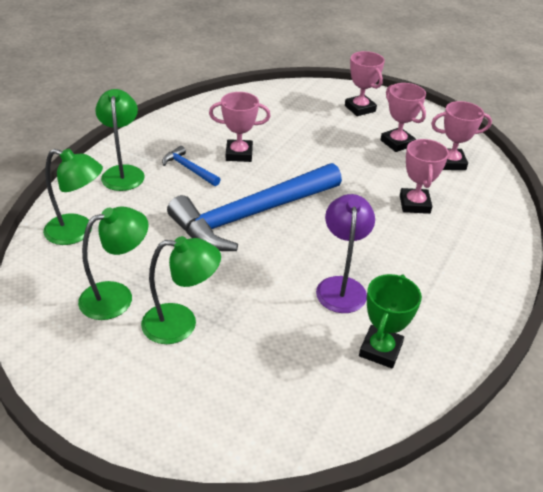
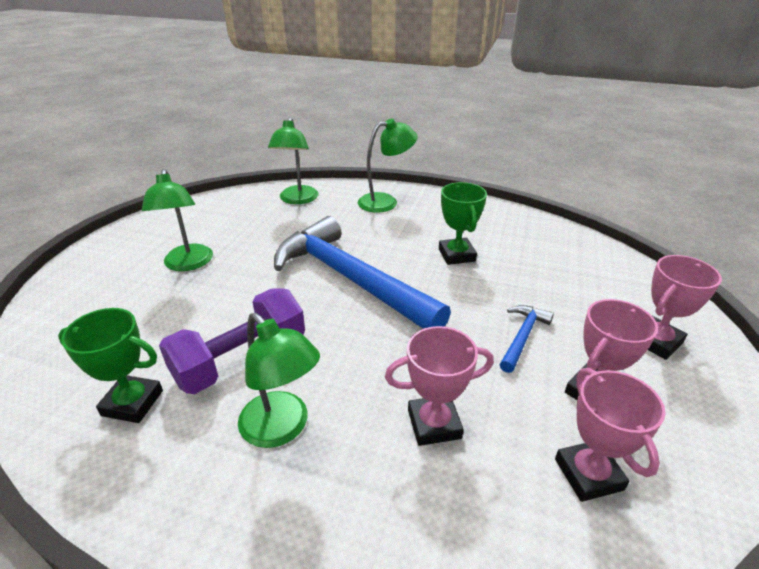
camera: 80 degrees right, 5 degrees down
(117, 296) = (222, 230): green lamp -> green lamp (282, 428)
(189, 169) = (411, 231): blue hammer -> blue hammer (522, 337)
(239, 154) = (456, 255): pink trophy -> green trophy
(341, 286) = (241, 359): purple lamp -> purple dumbbell

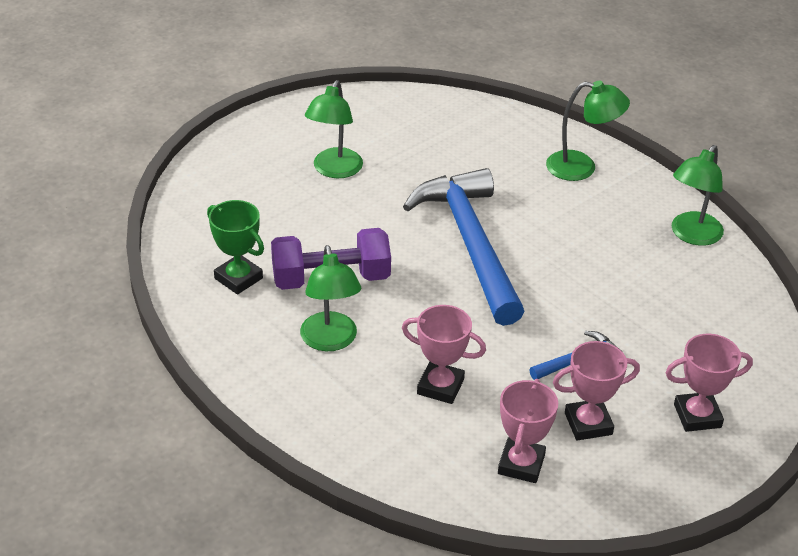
camera: 30 degrees right, 5 degrees up
(297, 199) = (486, 129): green lamp -> green lamp (691, 235)
(456, 255) = (597, 261): green trophy -> none

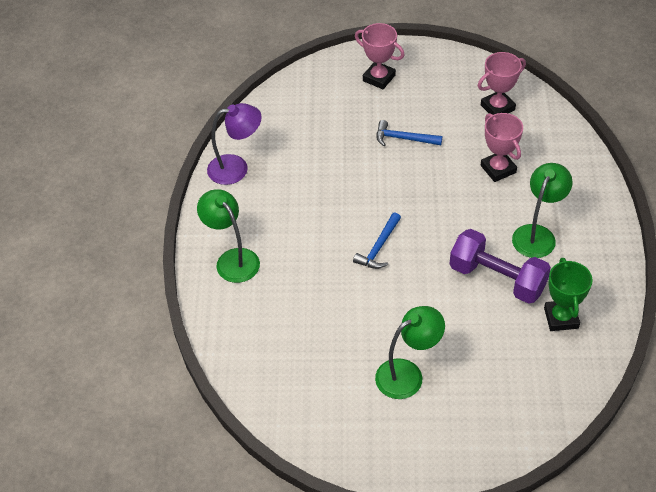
camera: 135 degrees left, 10 degrees up
(471, 244) = (379, 247): blue hammer -> blue hammer, size x0.42
(588, 424) = (439, 106): pink trophy -> none
(691, 235) = (236, 168): green lamp -> purple lamp

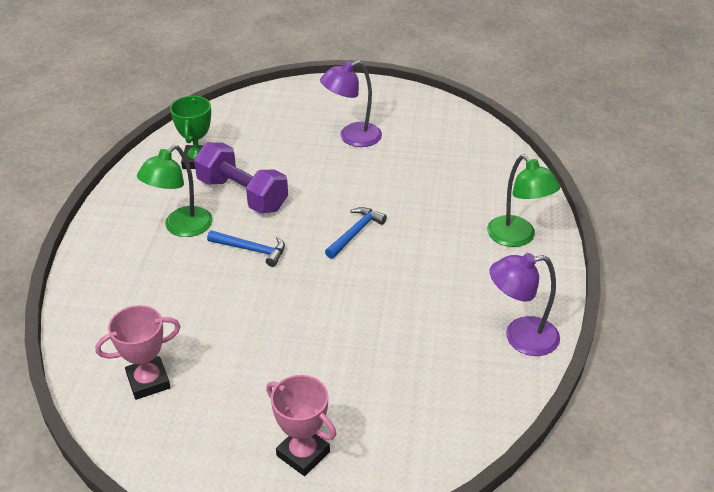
camera: 175 degrees left, 10 degrees down
(403, 138) = (293, 351): blue hammer -> blue hammer (251, 250)
(407, 374) = (352, 137): green lamp -> purple lamp
(498, 169) = (189, 299): pink trophy -> none

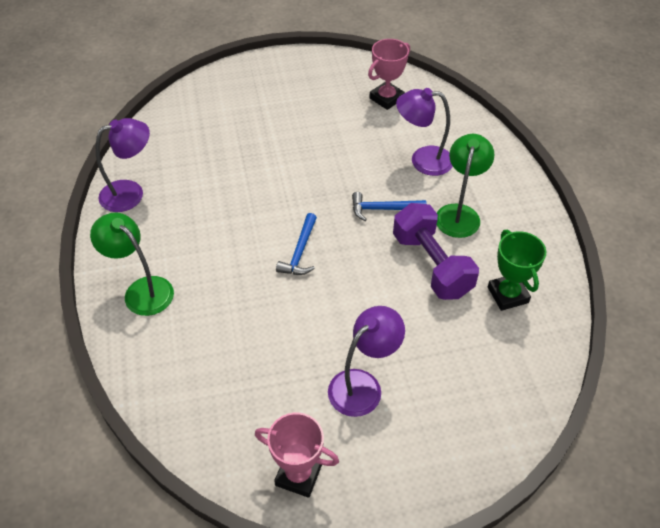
camera: 160 degrees right, 10 degrees up
(172, 288) = (422, 160): none -> purple lamp
(242, 194) = (431, 265): purple dumbbell -> purple dumbbell turned 45 degrees clockwise
(303, 454) = (263, 86): pink trophy -> pink trophy (298, 475)

